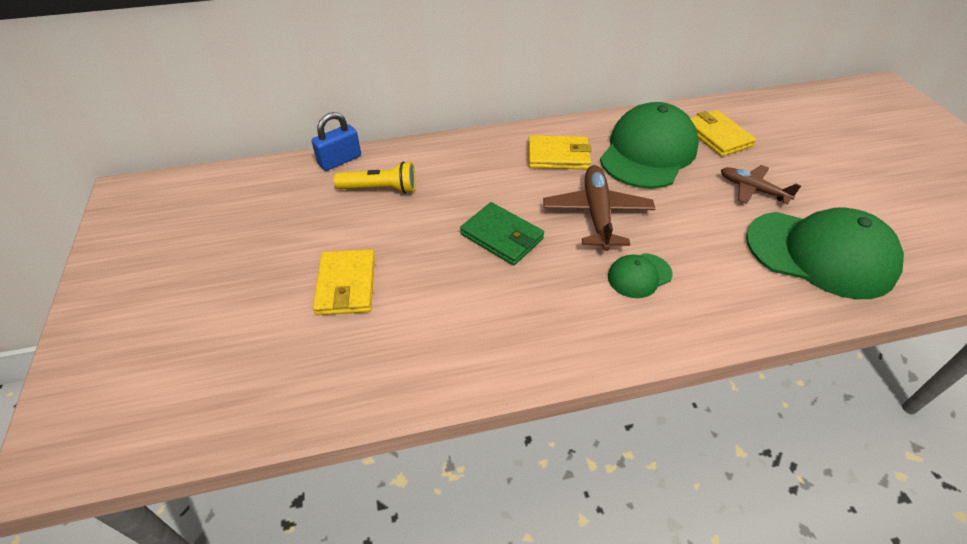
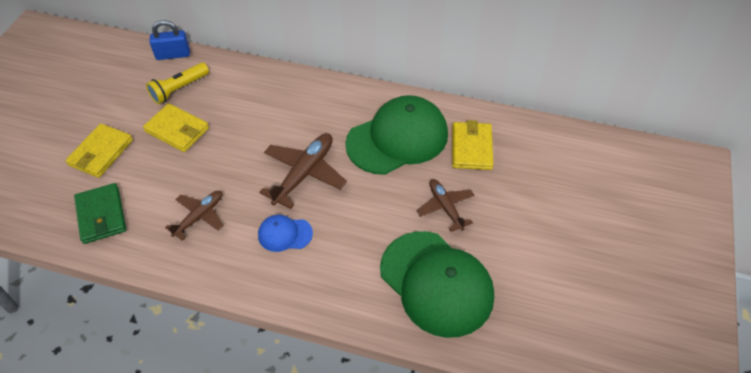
camera: 30 degrees right, 5 degrees up
(380, 189) = (179, 89): yellow flashlight -> yellow flashlight turned 105 degrees clockwise
(502, 236) = (223, 162): green wallet -> green wallet (101, 215)
(532, 299) = (199, 216): none -> brown plane
(558, 156) = (325, 113): yellow wallet -> yellow wallet (177, 130)
(639, 275) = (285, 234): green cap -> blue cap

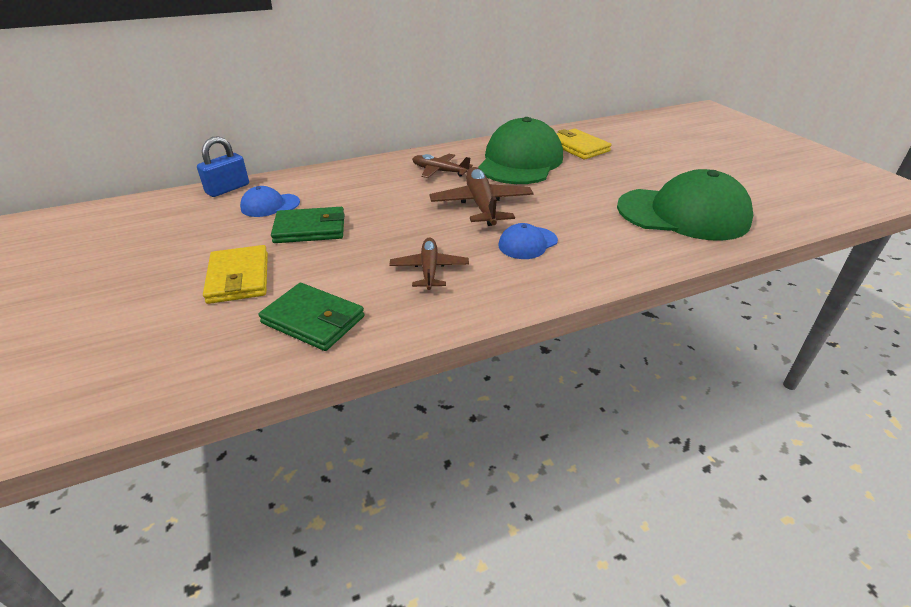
camera: 40 degrees left, 15 degrees down
(177, 130) = (310, 229): yellow wallet -> green wallet
(179, 89) = (270, 205): yellow flashlight -> blue cap
(445, 207) = (615, 178): brown plane -> brown plane (439, 171)

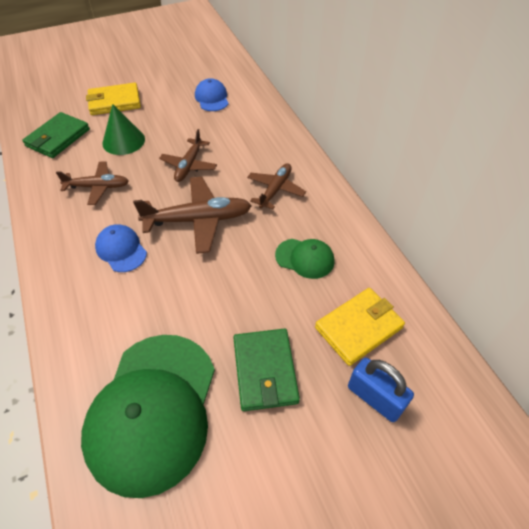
camera: 90 degrees right, 15 degrees up
(228, 189) = (241, 74): blue padlock -> blue padlock (375, 397)
(310, 229) = (172, 122): green wallet -> green wallet (265, 371)
(339, 260) = (123, 141): none -> green cone
(398, 214) = (189, 165): none -> brown plane
(520, 161) = (305, 258): green cap -> green cap, size x0.46

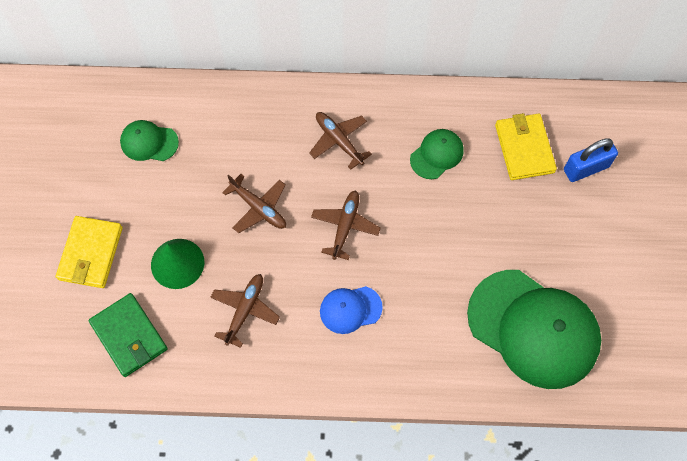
camera: 65 degrees left, 15 degrees up
(198, 220) = (345, 226): brown plane -> brown plane, size x0.64
(212, 98) = (149, 142): blue cap -> green cap
(265, 371) = (533, 234): green wallet -> none

